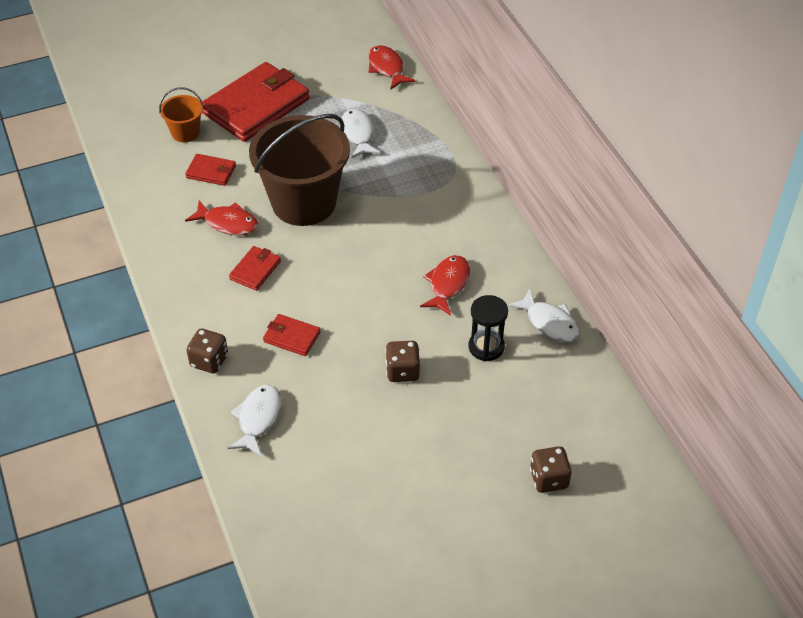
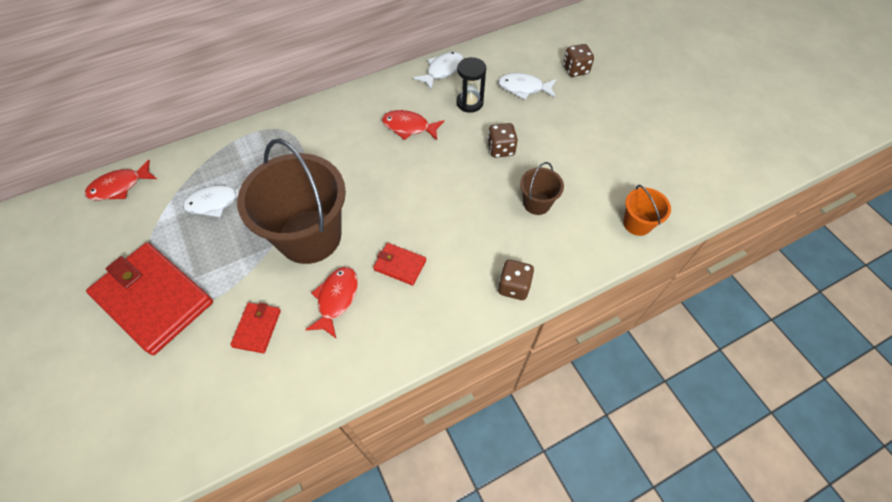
camera: 95 degrees left, 10 degrees up
(185, 133) = (186, 368): orange bucket -> orange bucket (637, 223)
(258, 419) = (567, 239): white fish -> white fish (523, 88)
(291, 337) = (477, 226): red wallet -> none
(314, 396) = (537, 203): none -> brown bucket

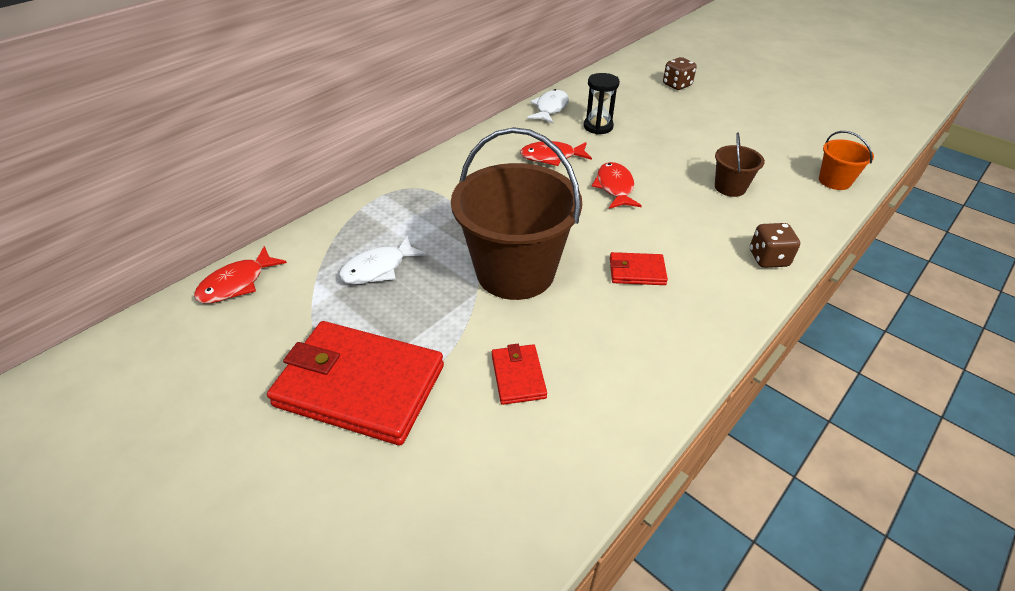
camera: 20 degrees left, 15 degrees down
(336, 299) = (591, 321): red fish -> red fish (615, 187)
(501, 149) = (659, 154): brown dice -> none
(523, 88) = (641, 106): white fish -> none

